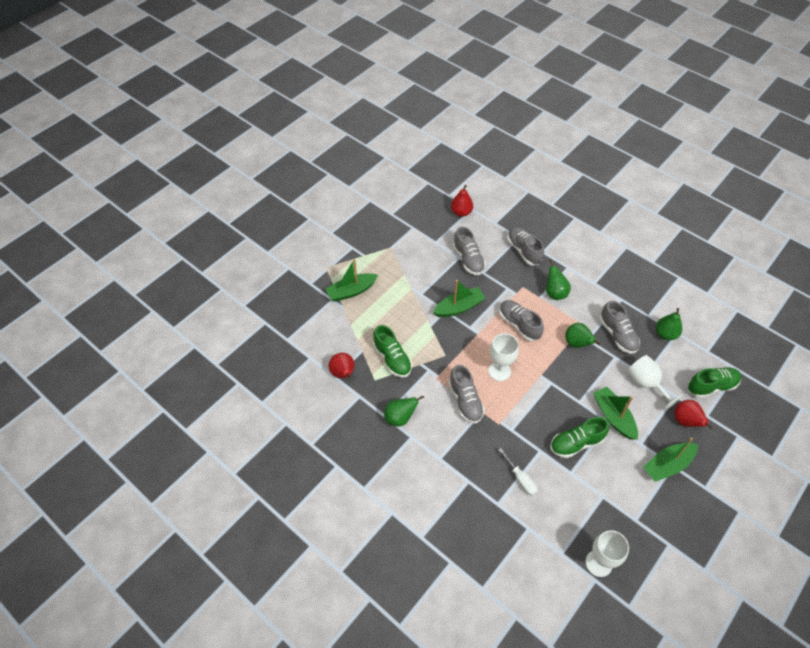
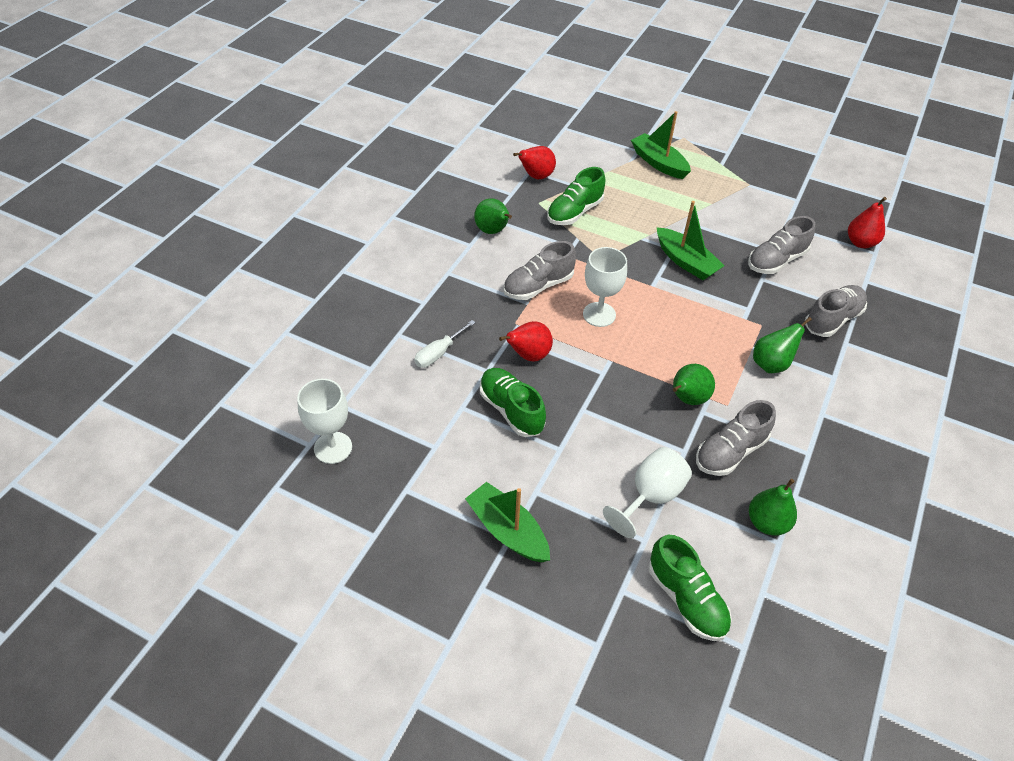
camera: 75 degrees right, 5 degrees down
(519, 325) = (688, 327): grey shoe -> none
(613, 417) = (571, 453): green boat -> none
(685, 421) = (598, 557): red pear -> red pear (528, 355)

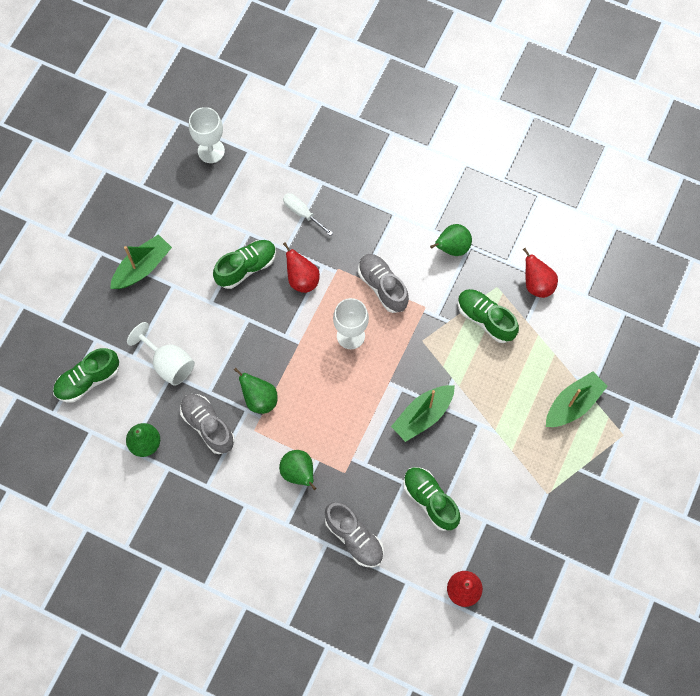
camera: 90 degrees right, 20 degrees up
(776, 261) = (430, 500): grey shoe -> green shoe

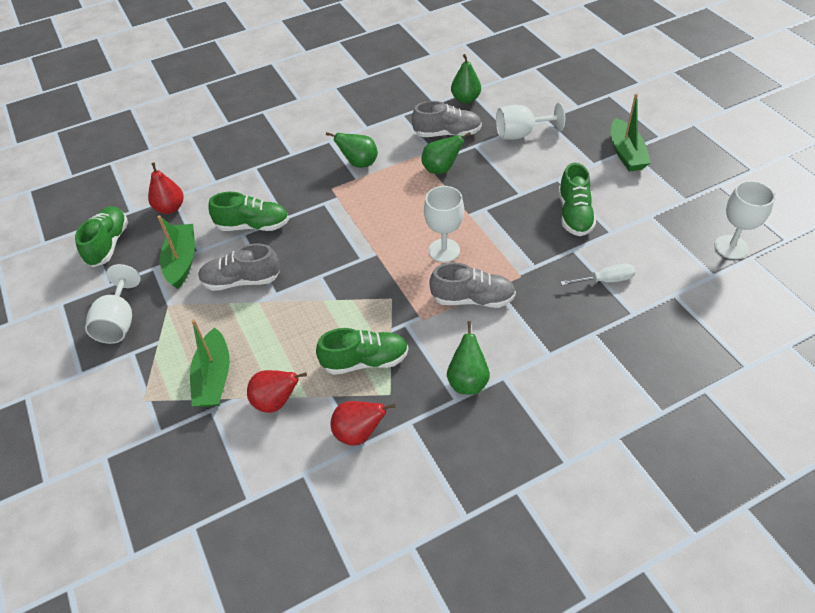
camera: 130 degrees right, 20 degrees down
(88, 380) = (544, 91): green shoe -> green shoe (108, 244)
(302, 279) = (530, 245): red pear -> red pear (276, 402)
(354, 538) = (278, 169): grey shoe -> grey shoe (241, 281)
(423, 415) = (323, 259): green boat -> green boat (182, 261)
(588, 514) = (119, 322): none -> white goblet

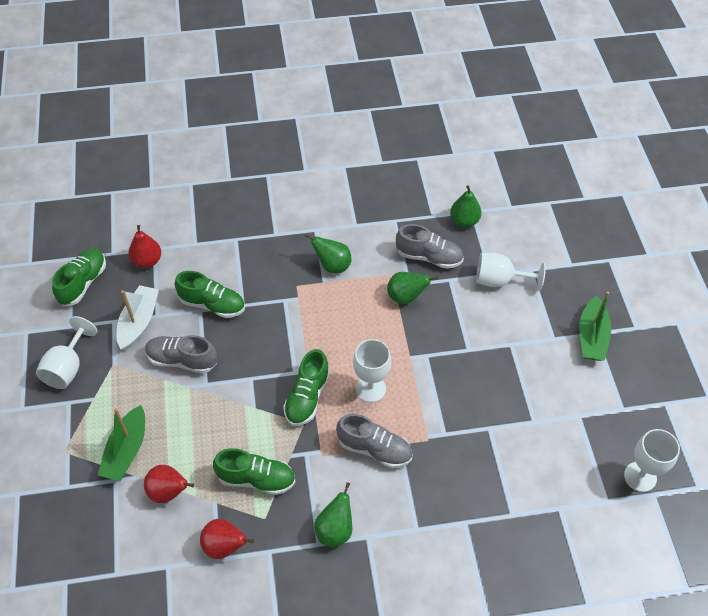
camera: 15 degrees right, 5 degrees up
(182, 261) = (139, 322): green boat -> white boat
(574, 214) = (508, 390): green shoe -> green shoe (307, 397)
(605, 280) = (503, 471): white screwdriver -> none

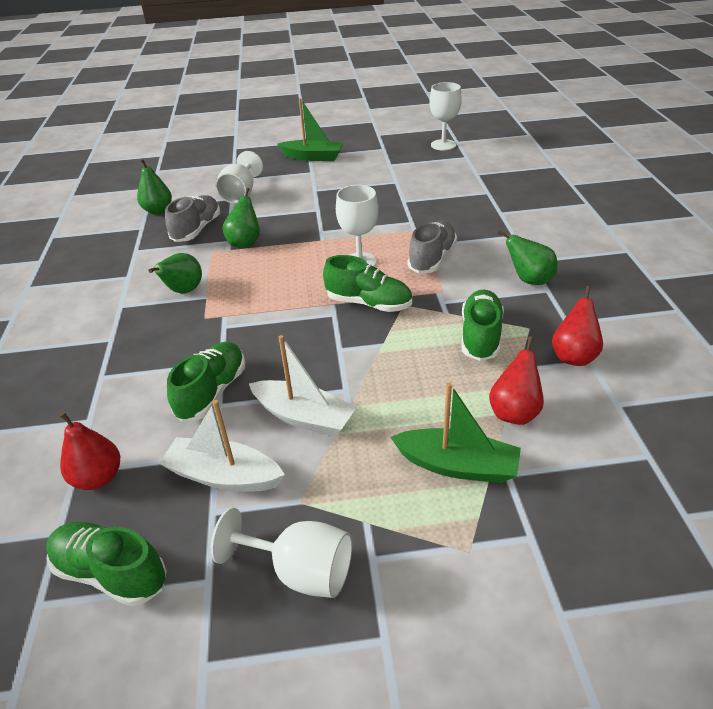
camera: 85 degrees left, 15 degrees down
(182, 360) = (304, 417): grey shoe -> white boat

